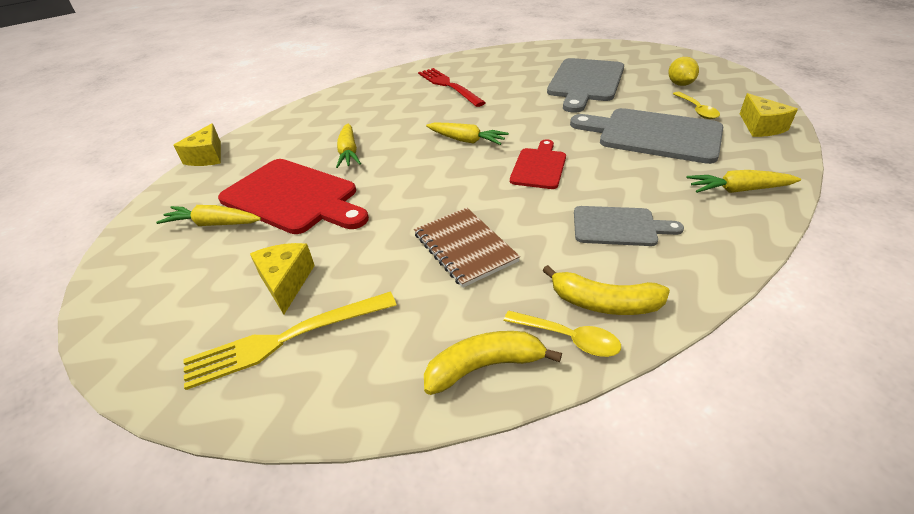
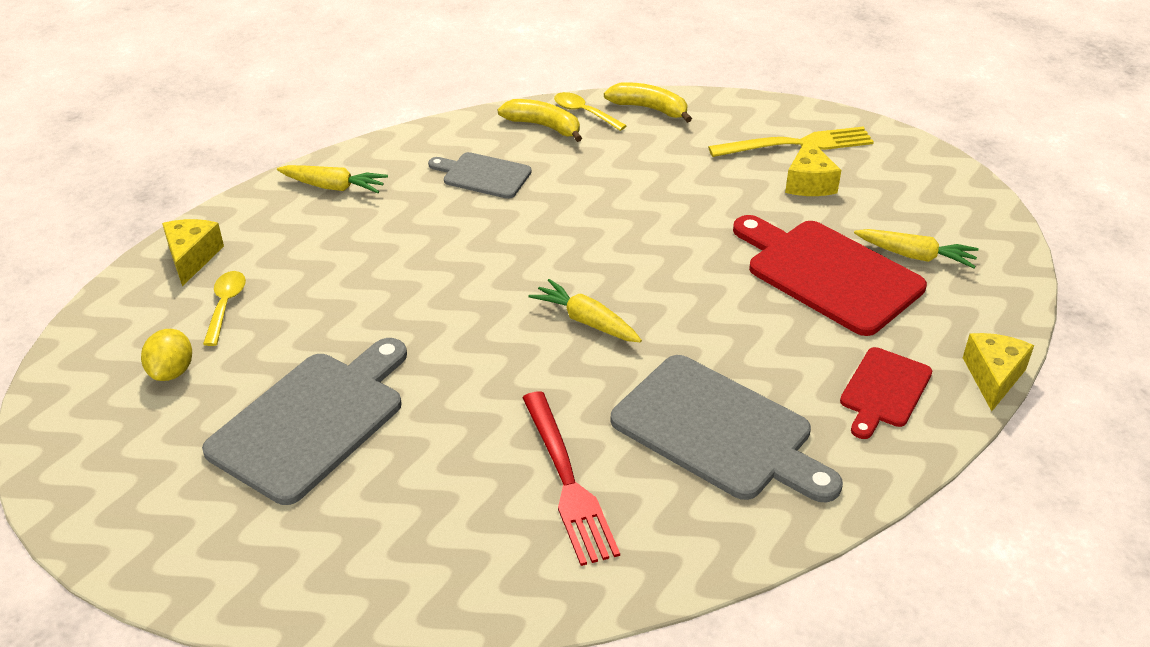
camera: 170 degrees left, 0 degrees up
(348, 152) = (764, 336): yellow carrot -> none
(465, 247) = (637, 183): brown notebook -> none
(484, 366) = (649, 109): yellow banana -> yellow banana turned 150 degrees counterclockwise
(539, 167) = (514, 256): red cutting board -> red cutting board (884, 390)
(653, 135) = (333, 274): grey cutting board -> grey cutting board (718, 430)

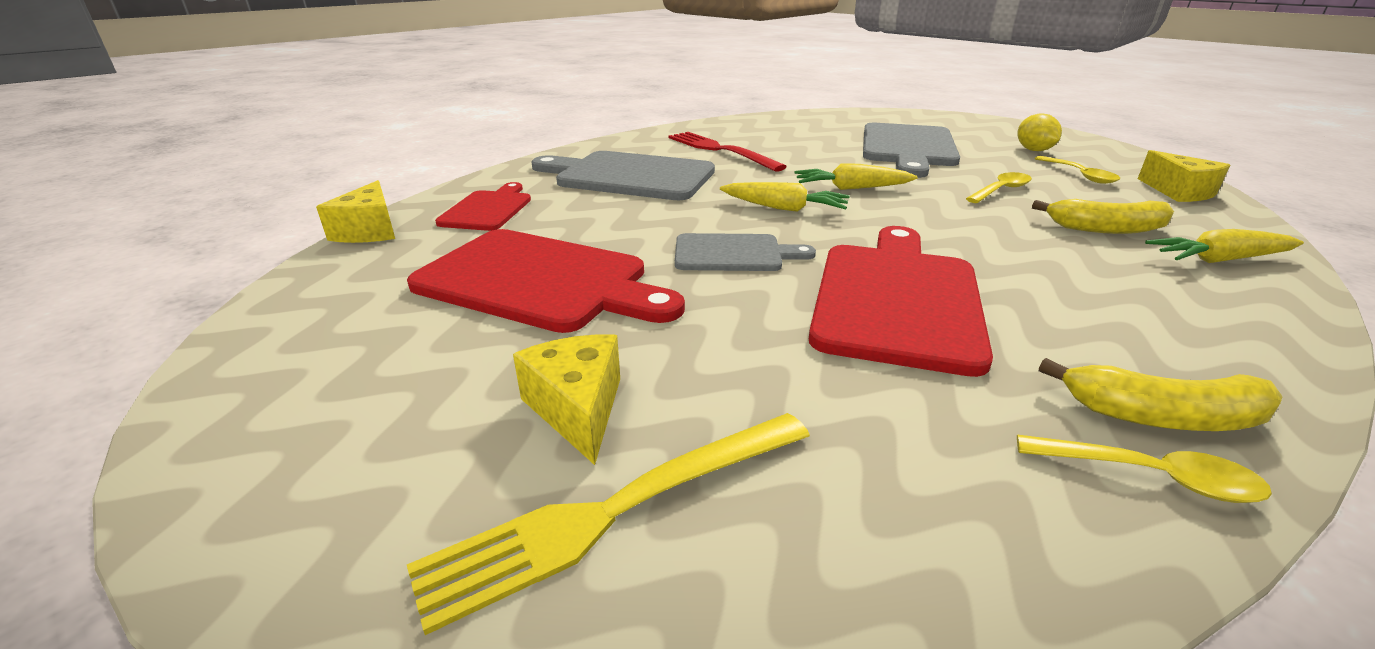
camera: 160 degrees right, 10 degrees down
(347, 300) = (1001, 190): none -> yellow spoon
(483, 175) = (1091, 307): grey cutting board -> grey cutting board (733, 253)
(592, 206) = (896, 299): none -> red cutting board
(649, 109) = (1039, 537): yellow banana -> yellow banana (1105, 229)
(915, 256) = (406, 322): yellow carrot -> yellow carrot (851, 188)

